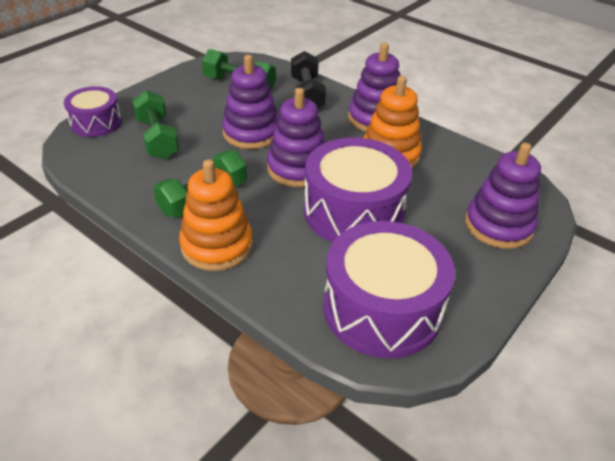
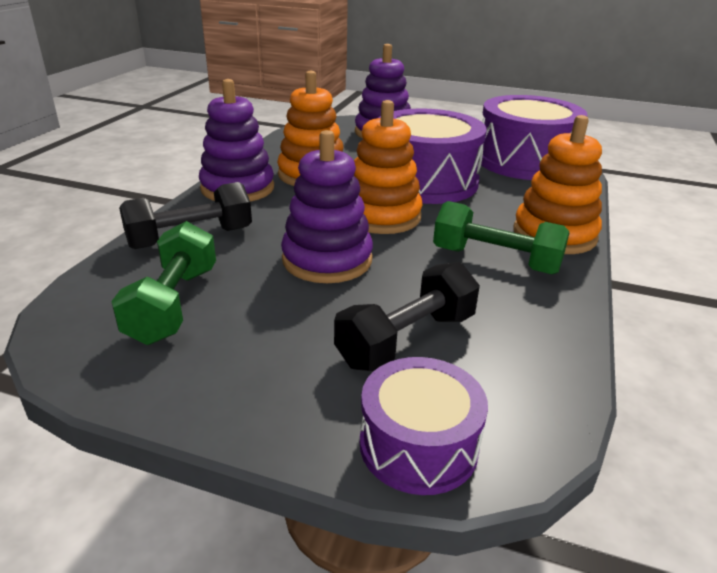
camera: 110 degrees left, 10 degrees down
(157, 138) = (407, 340): green dumbbell -> black dumbbell
(297, 168) = (381, 216): purple stacking toy -> orange stacking toy

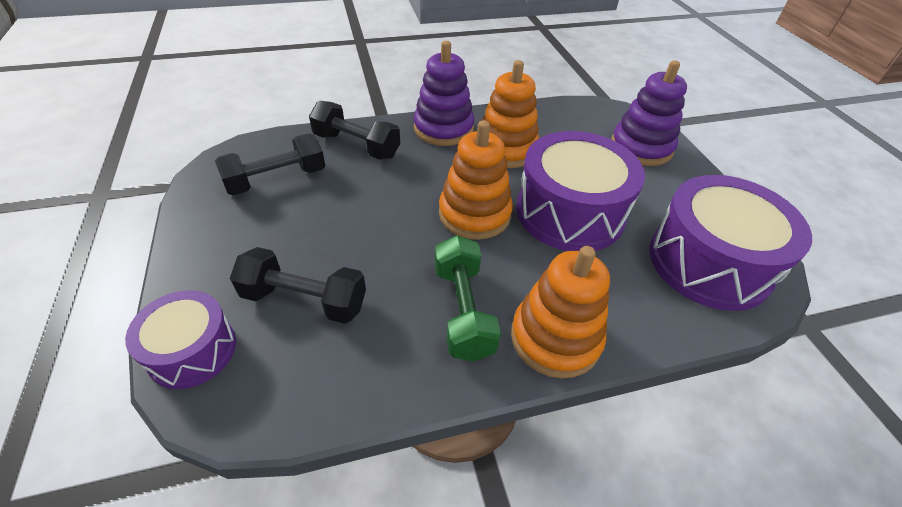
camera: 55 degrees right, 15 degrees up
(174, 304) = (276, 179): green dumbbell -> black dumbbell
(327, 260) = (380, 216): purple stacking toy -> none

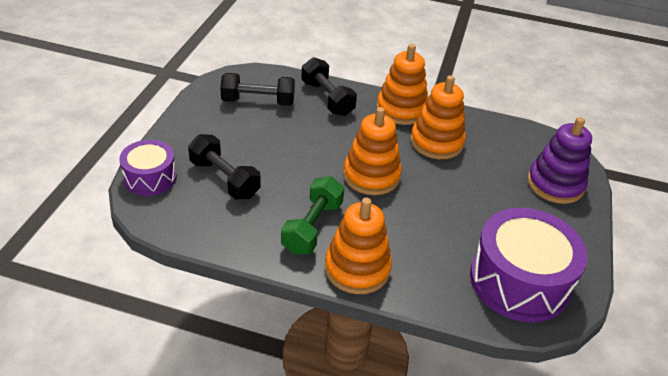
camera: 30 degrees right, 5 degrees down
(443, 129) = (401, 109): purple stacking toy -> orange stacking toy
(570, 212) = (443, 204): purple drum -> none

